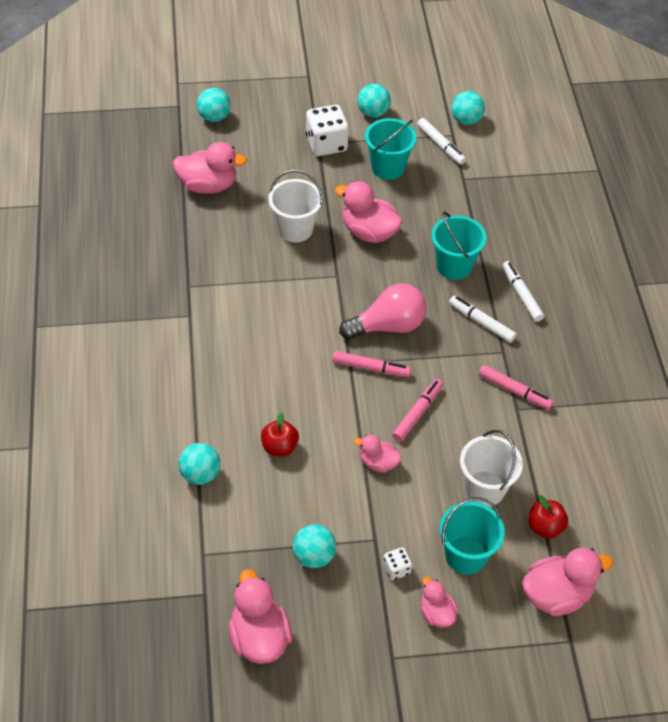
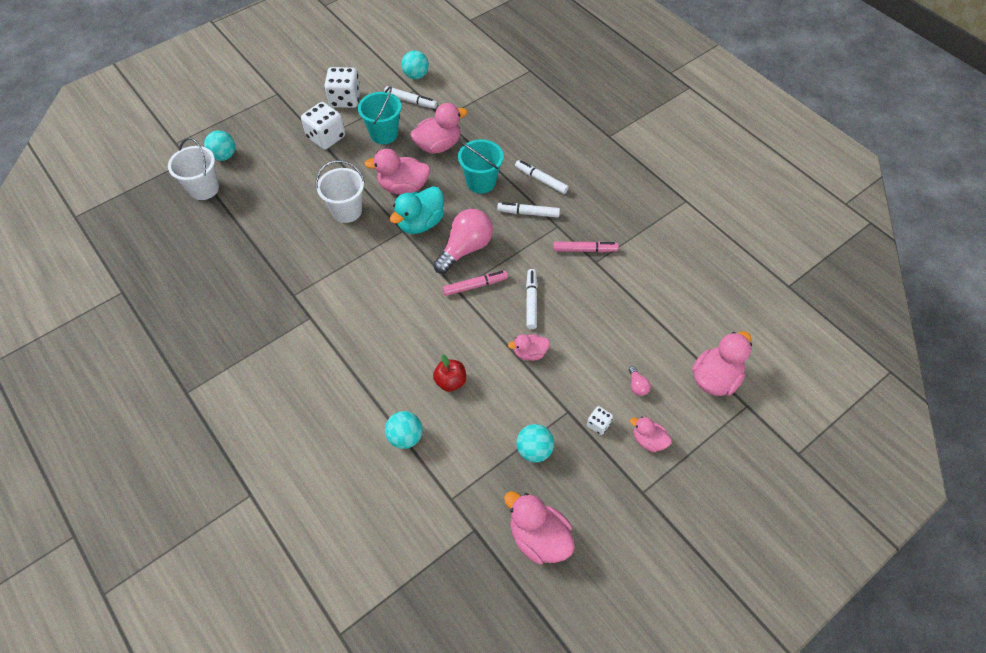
camera: 30 degrees left, 5 degrees up
(208, 185) = (255, 210): pink duck -> pink duck (438, 145)
(360, 277) = (420, 223): none -> turquoise duck
(373, 113) = (345, 99): turquoise ball -> white dice
(417, 413) = (531, 302): pink marker -> white marker
(466, 555) = (637, 386): turquoise bucket -> pink light bulb
(485, 488) = (615, 330): white bucket -> white bucket (204, 188)
(545, 527) = (673, 335): red apple -> none

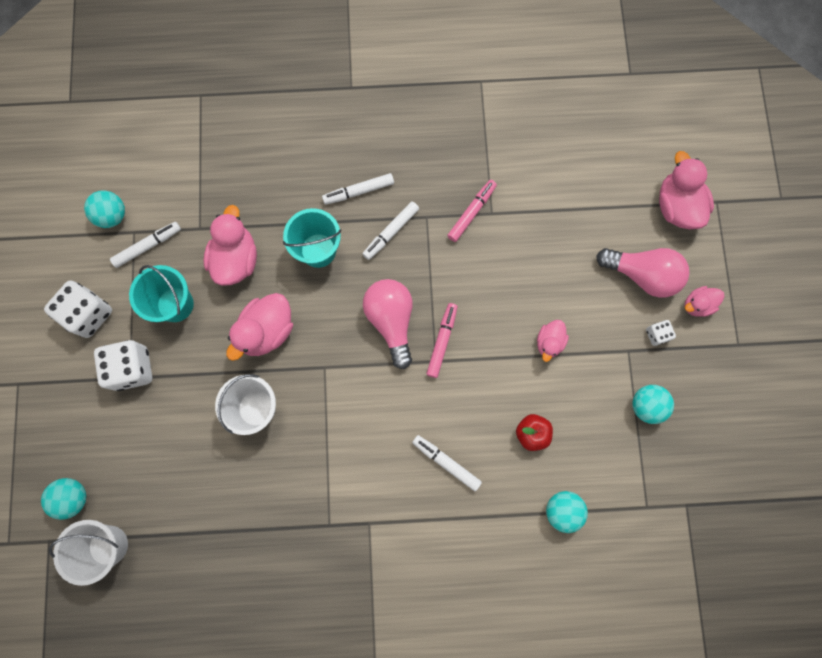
camera: 55 degrees left, 20 degrees up
(420, 223) = (327, 344): turquoise duck -> none
(531, 302) = (495, 302): white marker -> white marker (446, 463)
(538, 537) = (725, 456): pink duck -> none
(637, 386) = (642, 275): pink light bulb -> pink light bulb, size x2.37

